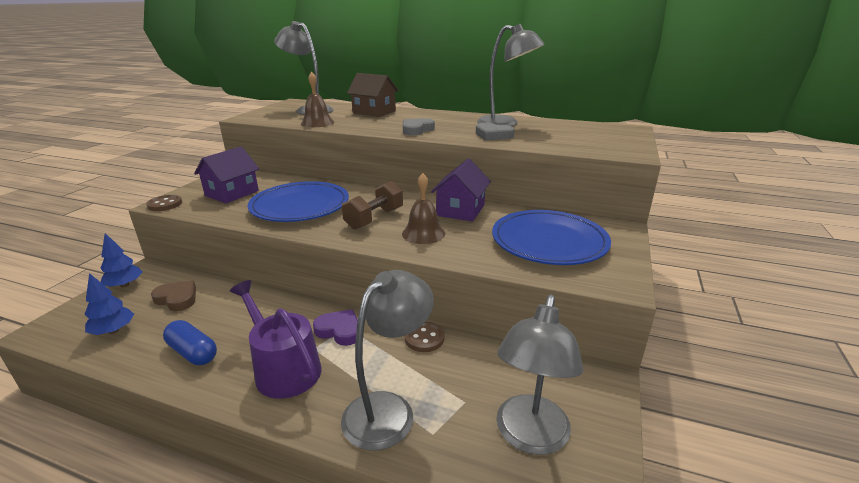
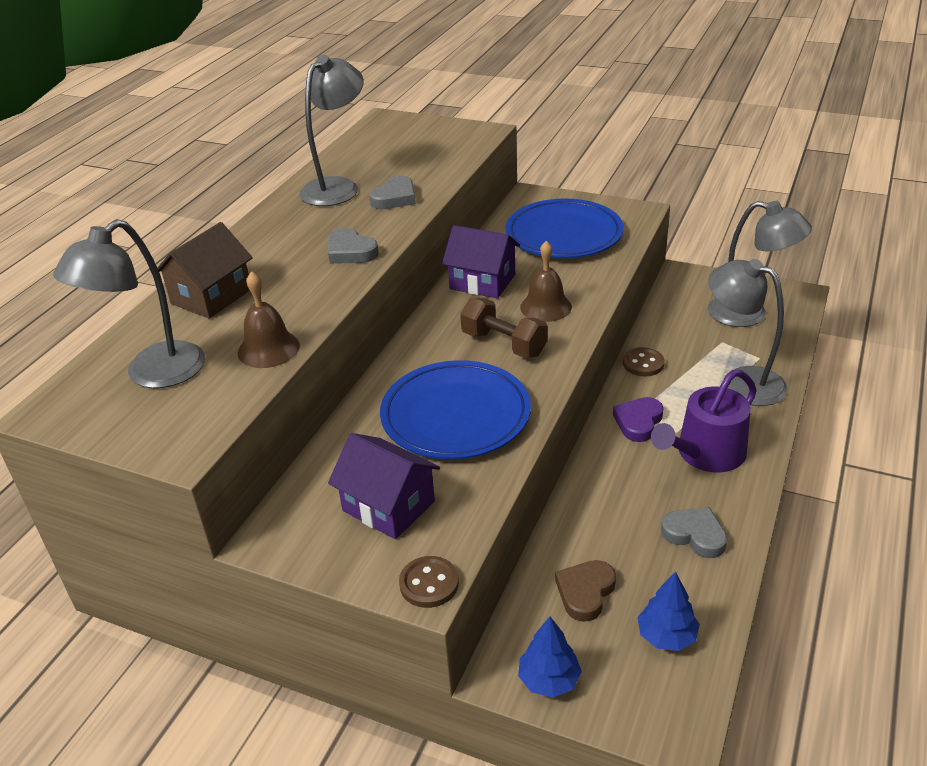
camera: 85 degrees left, 10 degrees up
(192, 352) = (695, 535): blue capsule -> grey heart

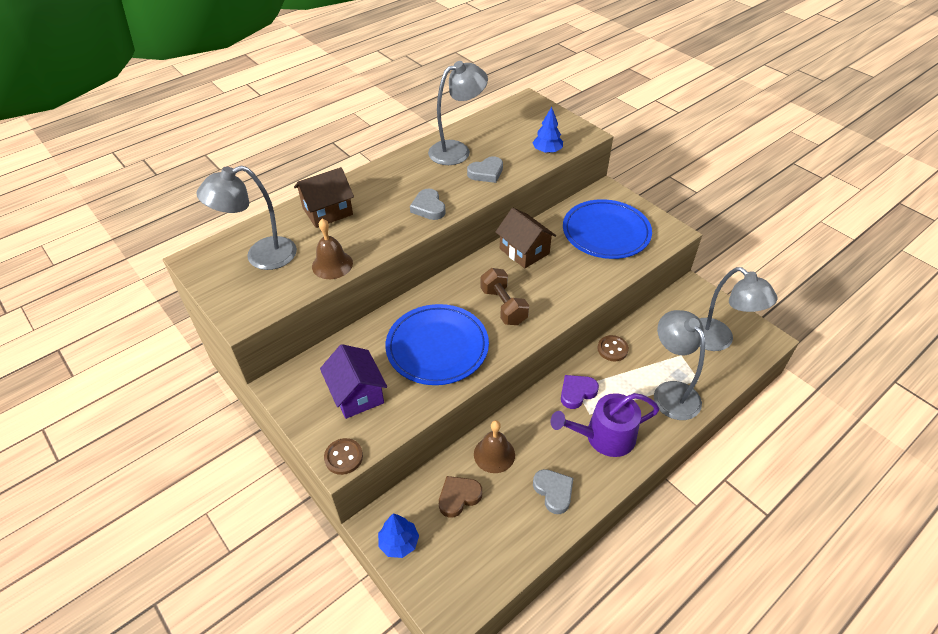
camera: 25 degrees right, 10 degrees up
(482, 282) = (524, 251): purple house -> brown house
(546, 307) = (551, 288): brown bell -> brown bell (494, 454)
(666, 636) = (485, 551): blue tree -> blue tree (547, 151)

